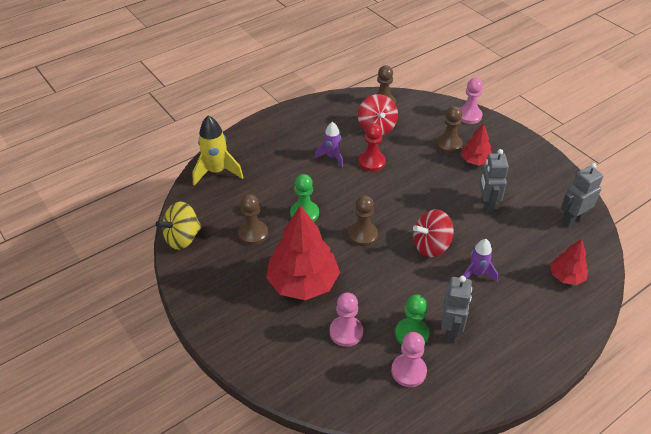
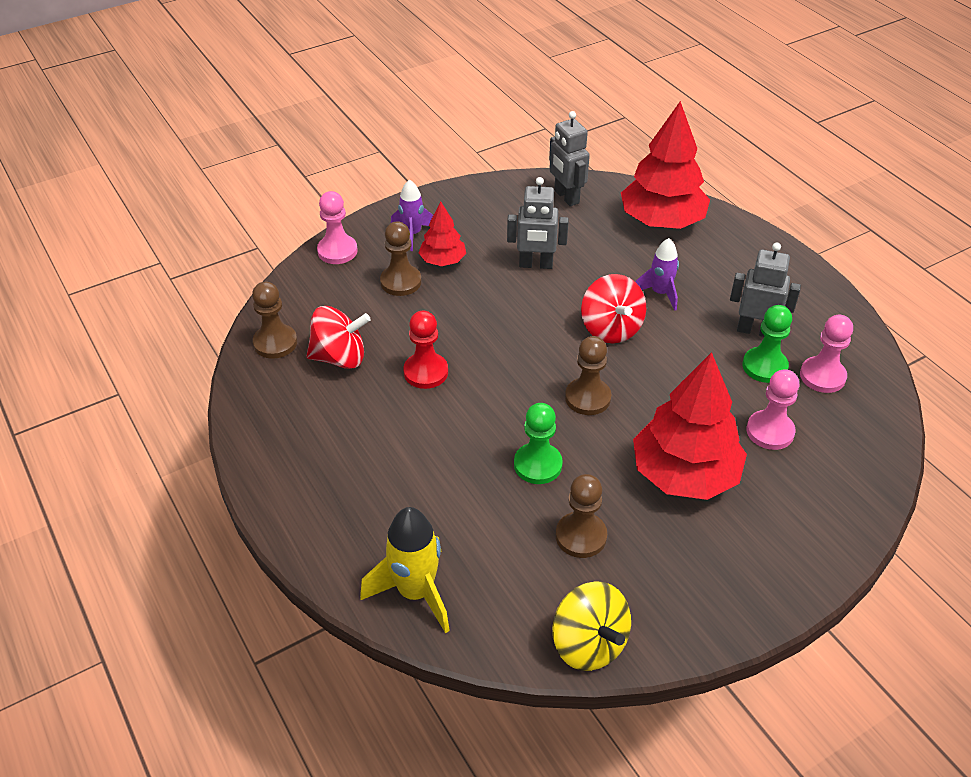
camera: 85 degrees left, 0 degrees up
(332, 157) = (404, 421): purple rocket -> purple rocket (412, 234)
(566, 276) = (661, 221): red tree -> red tree, size x1.93

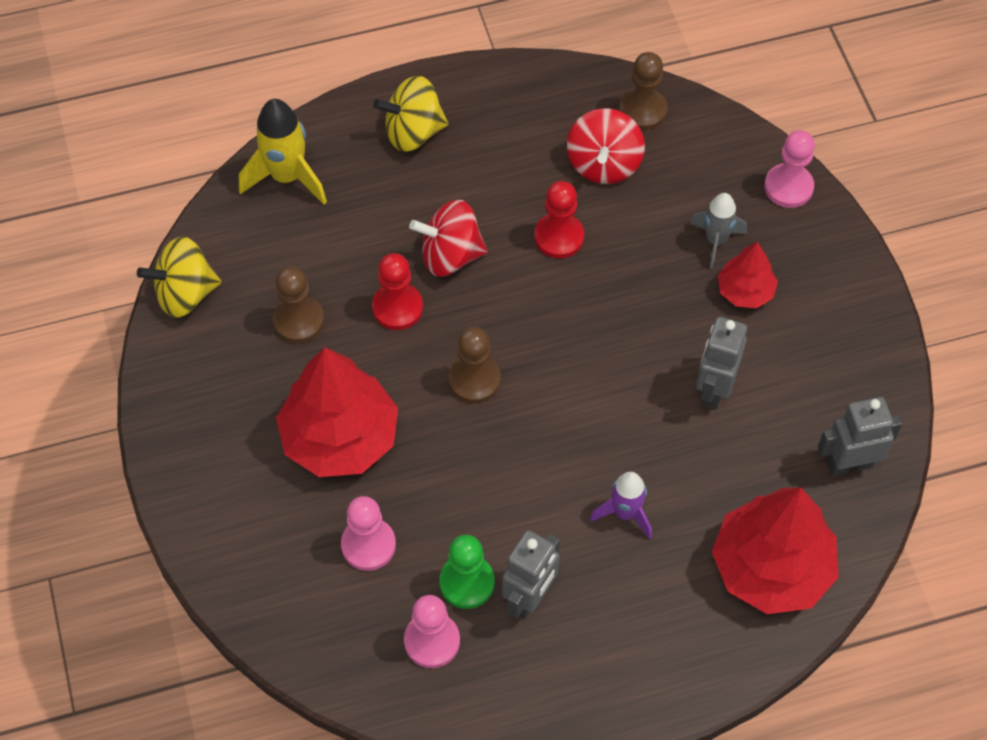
camera: 105 degrees right, 15 degrees up
(333, 499) = (413, 132): none -> yellow spinning top
(401, 282) = (715, 241): brown pawn -> grey rocket
(412, 234) = (804, 269): purple rocket -> none
(538, 465) = (397, 308): green pawn -> red pawn
(611, 329) = (577, 437): red spinning top -> red spinning top (450, 255)

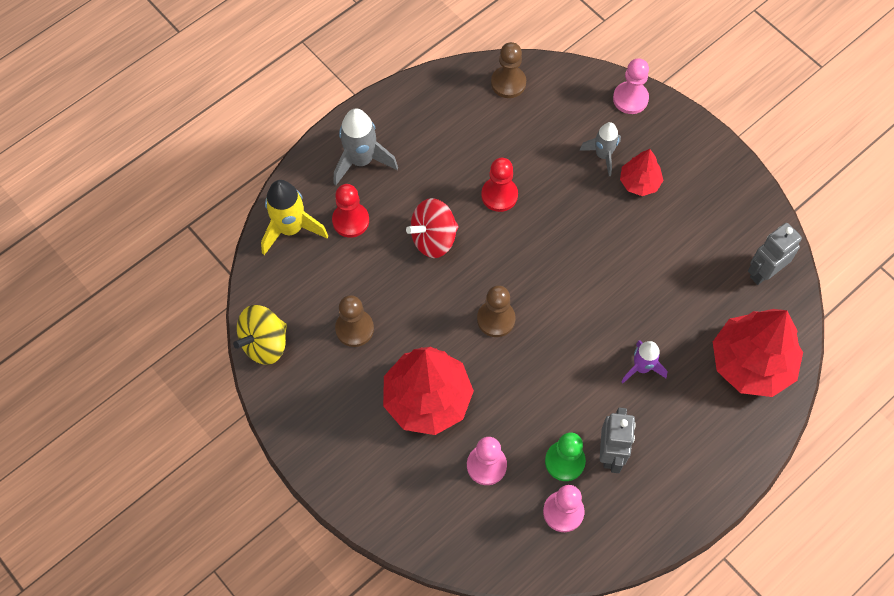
camera: 25 degrees left, 5 degrees up
(397, 308) = (417, 291): red pawn -> red pawn (350, 221)
(413, 132) = (361, 161): yellow spinning top -> grey rocket
(604, 164) = (502, 131): red spinning top -> none
(714, 389) = (654, 258): grey robot -> none

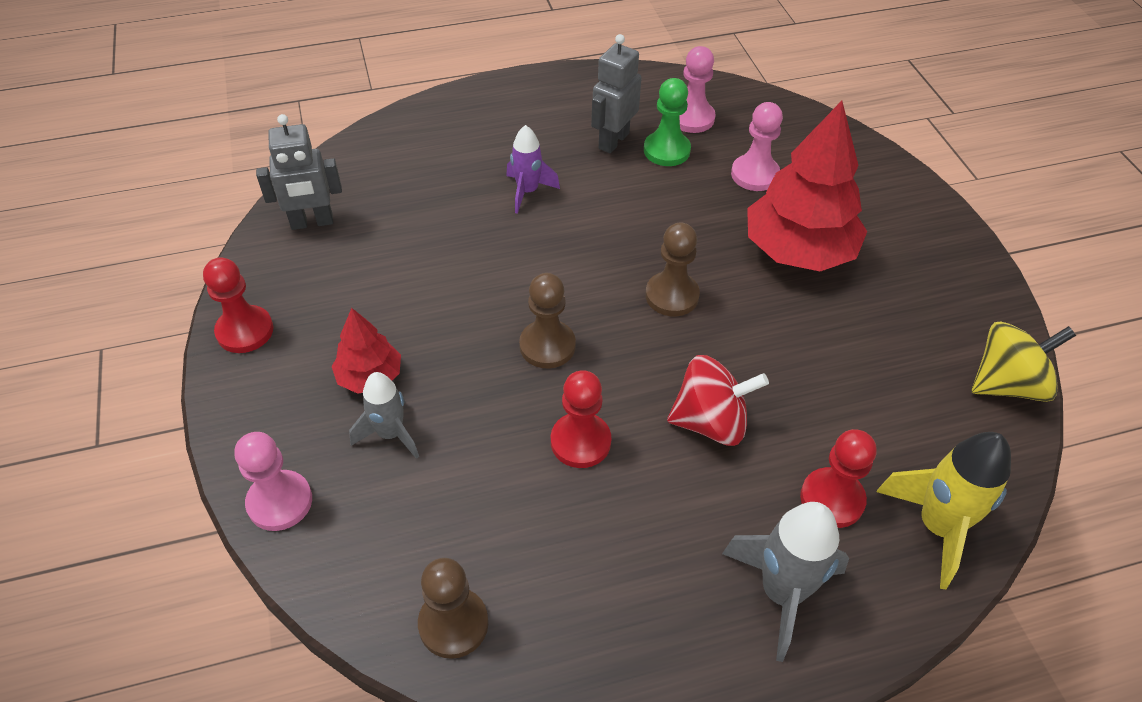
camera: 155 degrees left, 15 degrees down
(354, 329) = (870, 354): brown pawn -> brown pawn (547, 346)
(733, 178) = (245, 331): none -> red pawn
(751, 363) = (406, 155): red tree -> none

